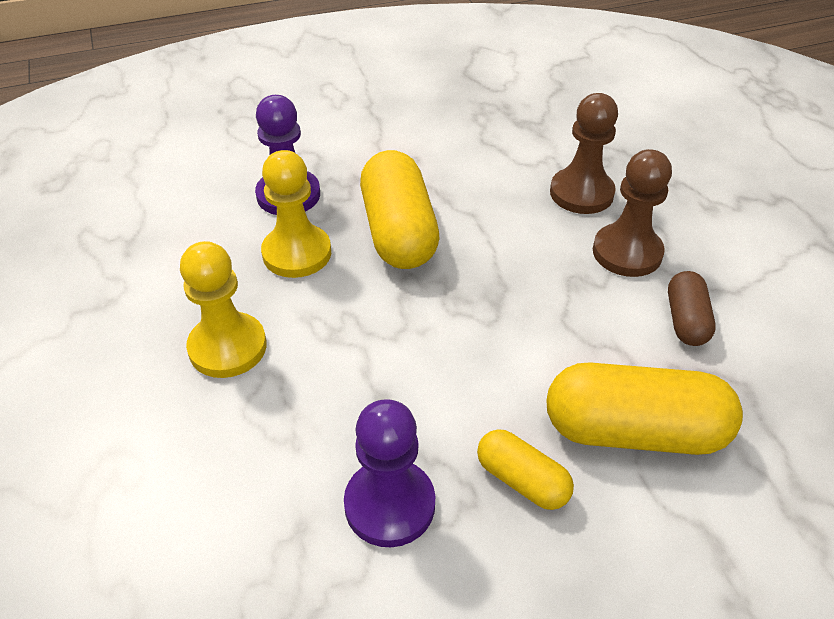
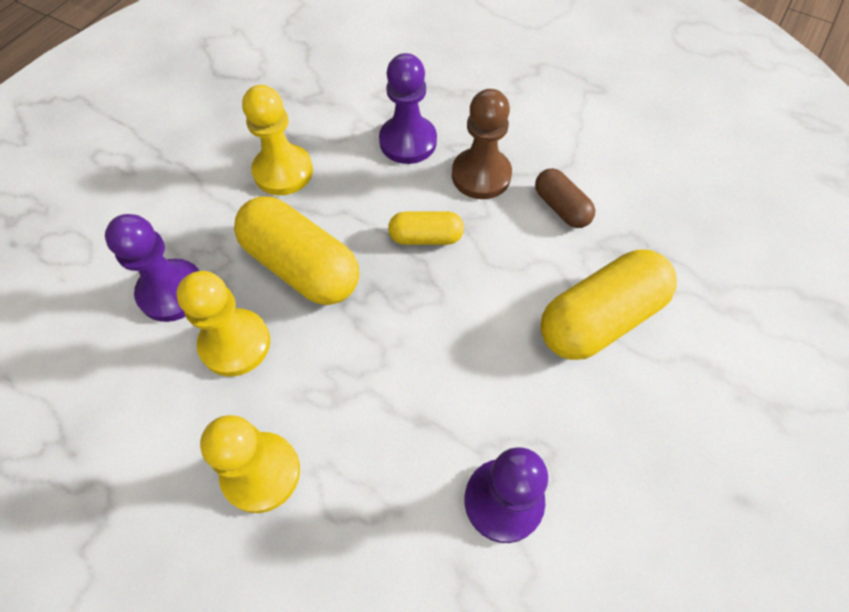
camera: 40 degrees left, 15 degrees up
(450, 161) = (283, 171): none -> yellow pawn
(522, 480) = (567, 410): yellow capsule -> yellow capsule (426, 237)
(581, 193) = (408, 141): brown pawn -> purple pawn

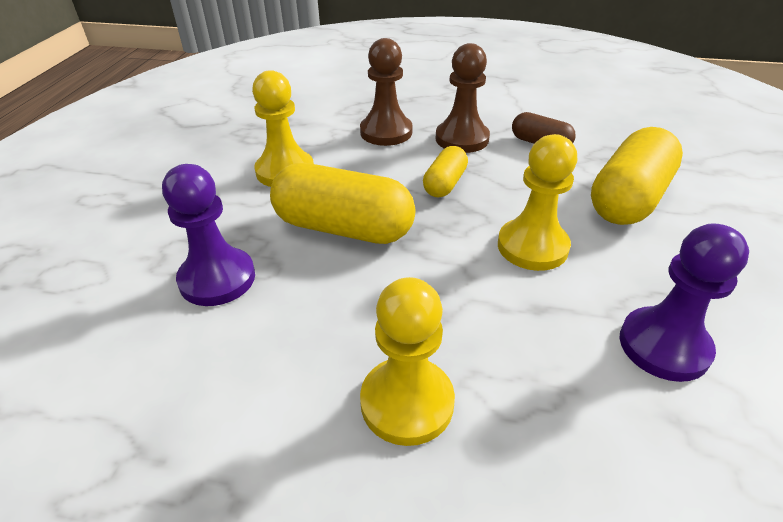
camera: 20 degrees left, 20 degrees down
(235, 344) = (310, 301): yellow pawn -> yellow pawn (532, 247)
(408, 141) = (386, 132): purple pawn -> brown pawn
(426, 237) = (445, 184): yellow capsule -> yellow capsule turned 45 degrees counterclockwise

